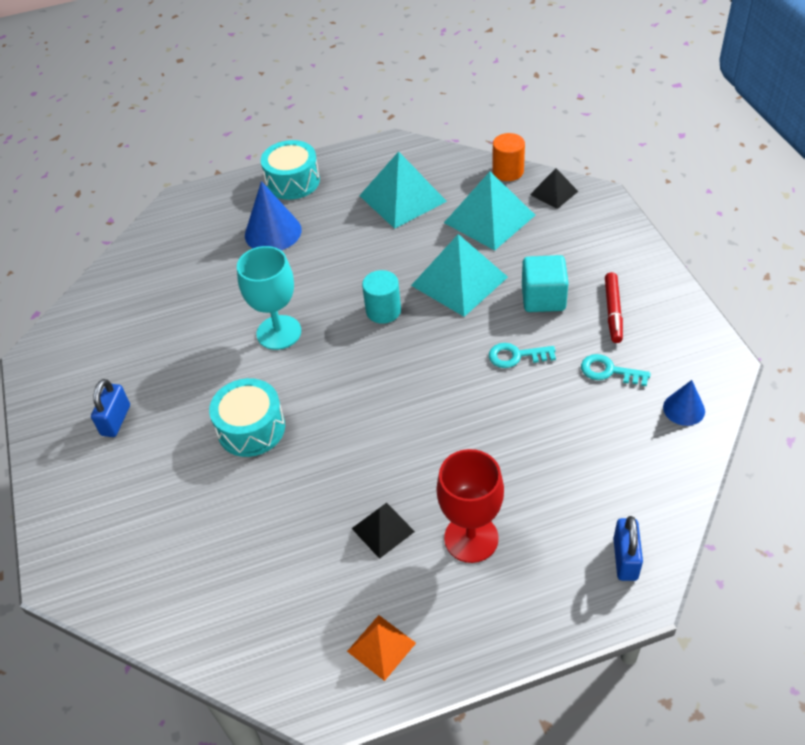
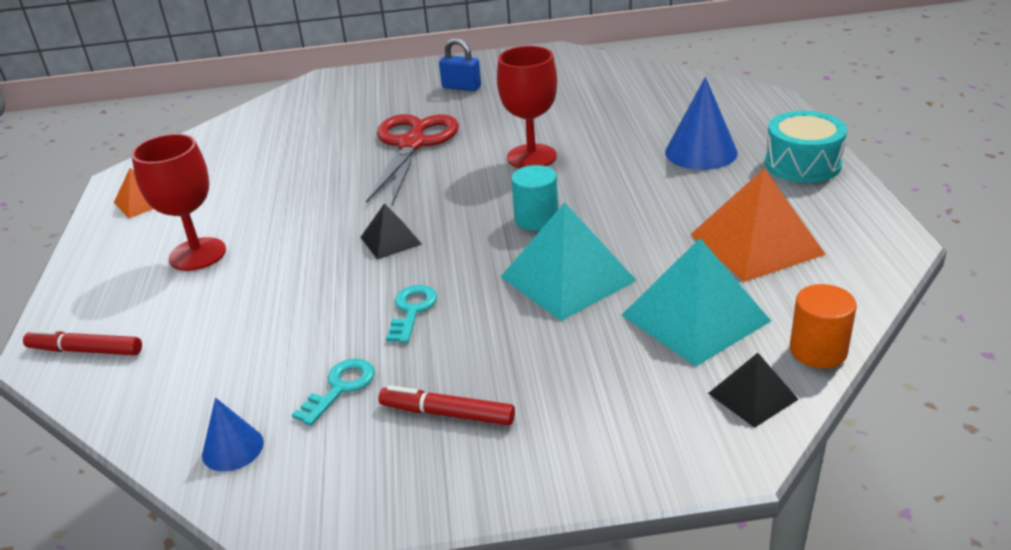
camera: 100 degrees right, 15 degrees down
(251, 428) = (412, 144): turquoise drum -> red scissors
(279, 332) = (531, 157): turquoise goblet -> red goblet
(382, 530) = (249, 207): black pyramid -> black pyramid (390, 240)
(402, 198) = (756, 244): turquoise pyramid -> orange pyramid
(543, 298) = (505, 348): turquoise cube -> none
(625, 559) = (85, 350): blue padlock -> red marker

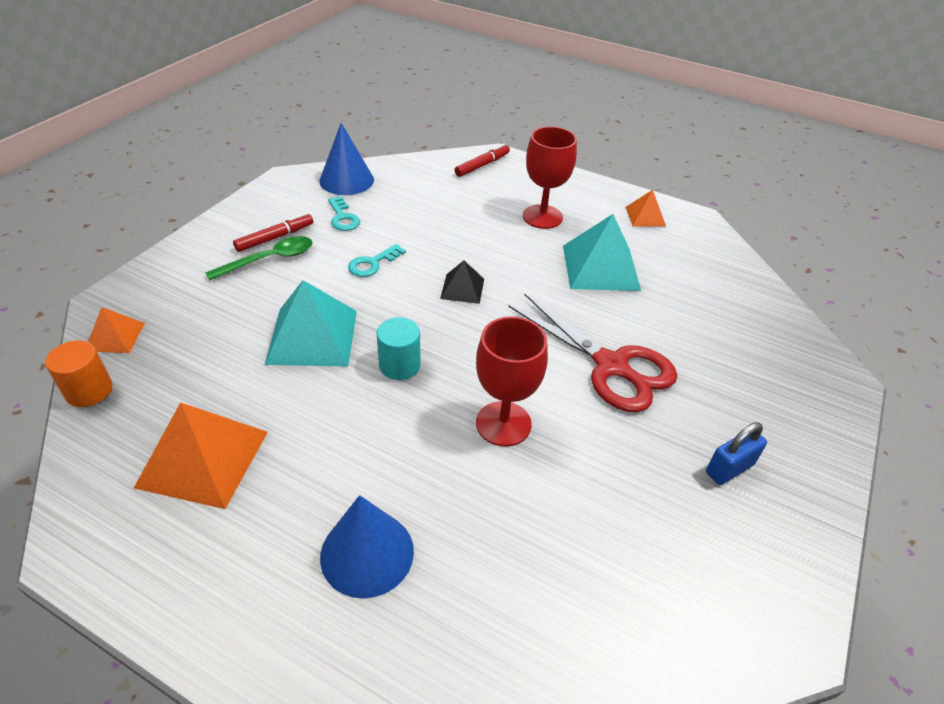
camera: 120 degrees right, 10 degrees up
(232, 448) = (346, 180): blue cone -> blue cone, size x1.71
(412, 310) = (372, 263): turquoise key -> turquoise key turned 90 degrees clockwise
(494, 386) = (269, 260): none -> green spoon
(695, 317) = (195, 363): turquoise pyramid -> turquoise pyramid (600, 267)
(752, 396) = (115, 336): black pyramid -> orange pyramid
(802, 164) = (241, 619): turquoise drum -> none

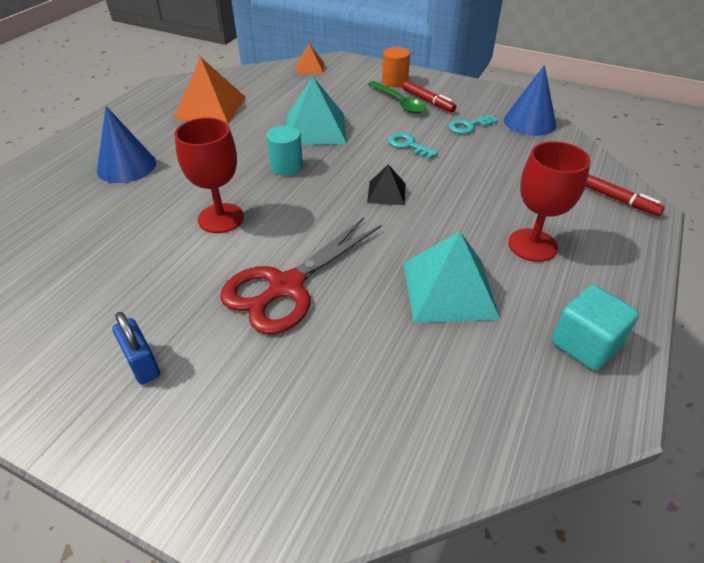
camera: 90 degrees right, 0 degrees up
(89, 391) = (265, 69): orange cylinder -> orange cylinder (395, 81)
(645, 216) = (585, 344): orange pyramid -> turquoise cube

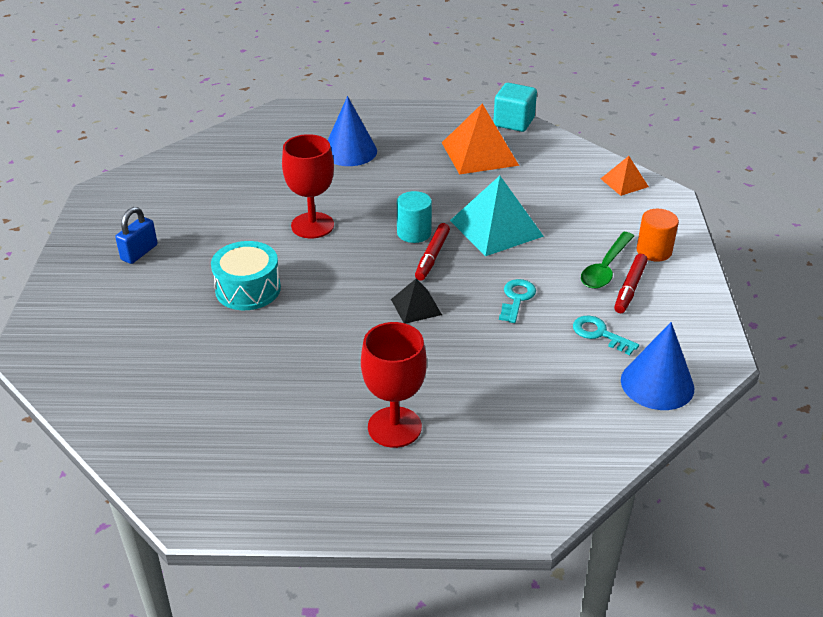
camera: 65 degrees right, 5 degrees down
(286, 286) = (248, 289): red scissors -> turquoise drum
(449, 289) = (294, 382): turquoise pyramid -> none
(585, 344) = (266, 485): turquoise cube -> turquoise cube (513, 122)
(616, 199) = (531, 487): red marker -> red marker (432, 256)

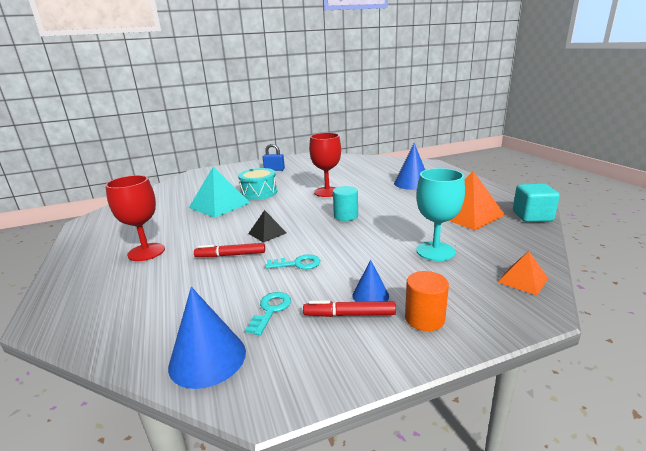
camera: 70 degrees right, 15 degrees down
(432, 256) = (325, 226): red marker -> red marker (231, 255)
(496, 228) = (379, 239): turquoise pyramid -> turquoise pyramid (219, 205)
(547, 204) = (435, 251): none -> turquoise goblet
(605, 268) = (370, 295): green spoon -> blue cone

